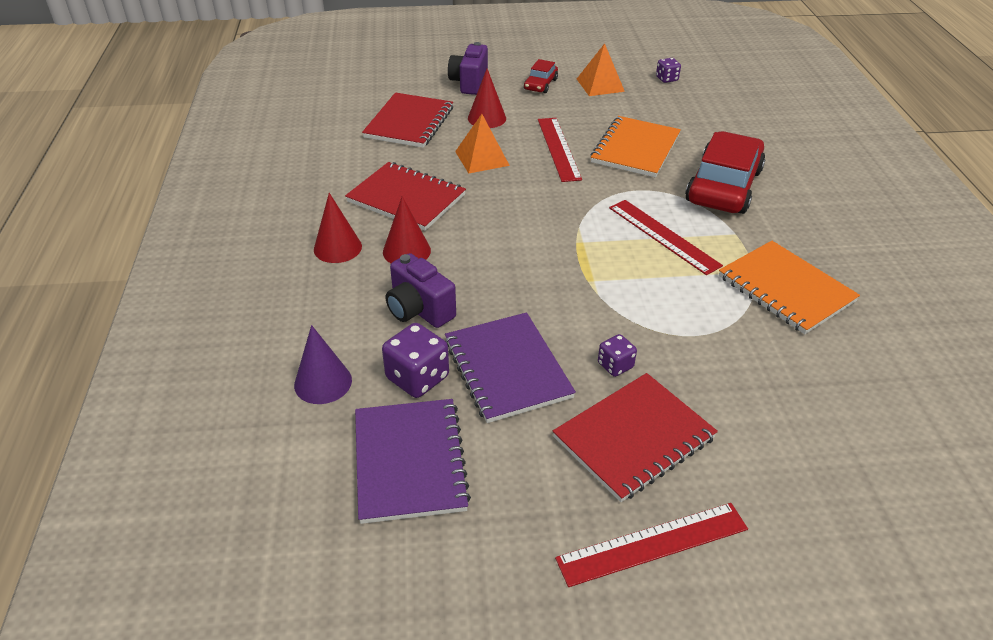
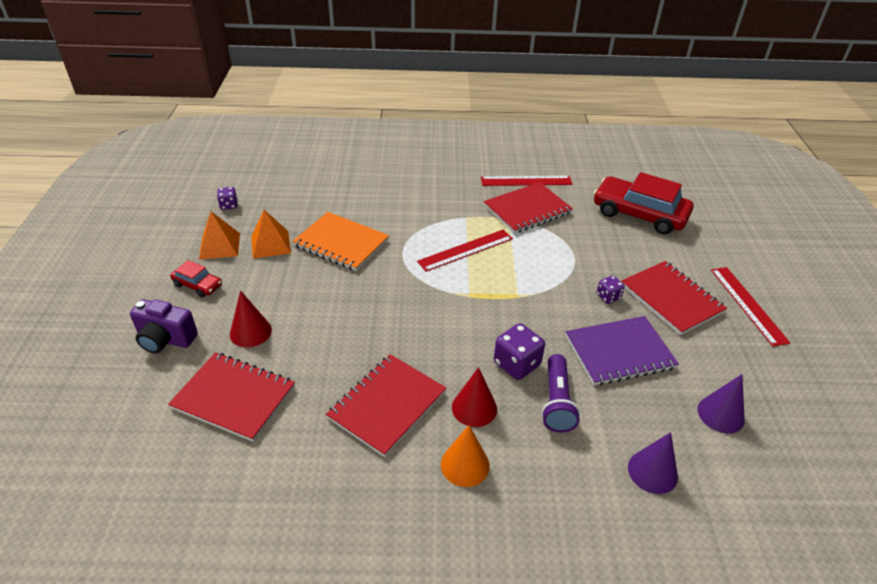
camera: 85 degrees left, 0 degrees up
(337, 248) = (465, 465): red cone -> orange cone
(409, 461) = (720, 414): purple notebook -> purple cone
(417, 378) = (637, 406): purple dice -> purple dice (516, 364)
(419, 310) = (557, 402): purple camera -> purple flashlight
(482, 158) = (327, 342): orange pyramid -> orange pyramid (270, 244)
(558, 148) = (326, 288): red ruler -> red ruler (526, 181)
(723, 186) = (406, 209): red car -> red car (639, 214)
(786, 289) = (527, 209): orange notebook -> red notebook

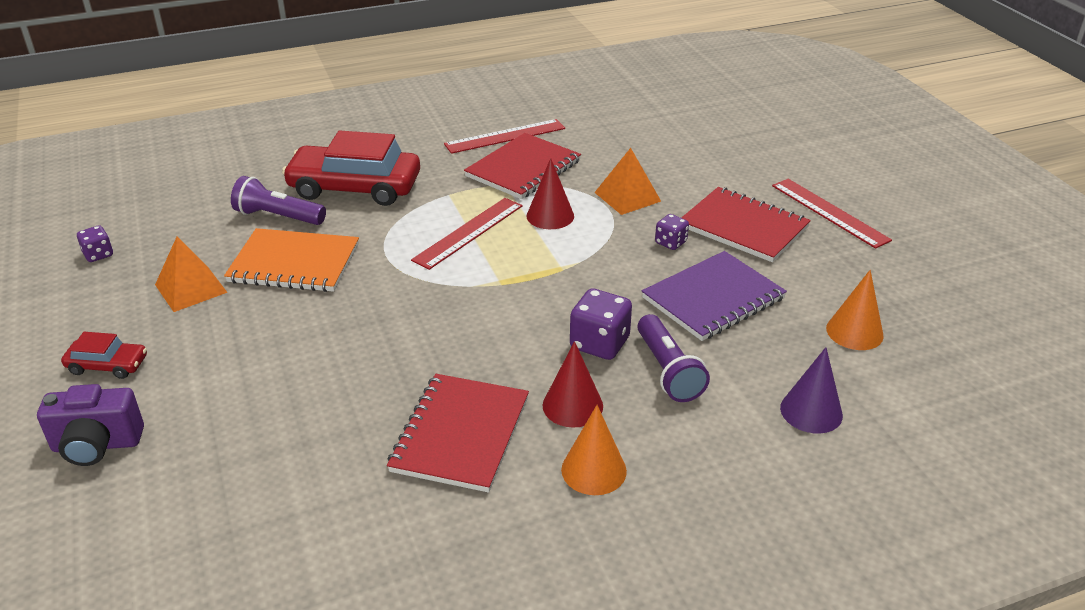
camera: 20 degrees left, 5 degrees down
(219, 246) = (113, 308): orange pyramid -> orange pyramid (627, 197)
(234, 398) = (243, 486): red notebook -> none
(250, 332) = (222, 402): red cone -> red cone (550, 216)
(347, 206) = (278, 217): none -> purple flashlight
(639, 214) = (662, 144): red car -> red car (355, 187)
(720, 414) = (854, 332): purple cone -> orange cone

